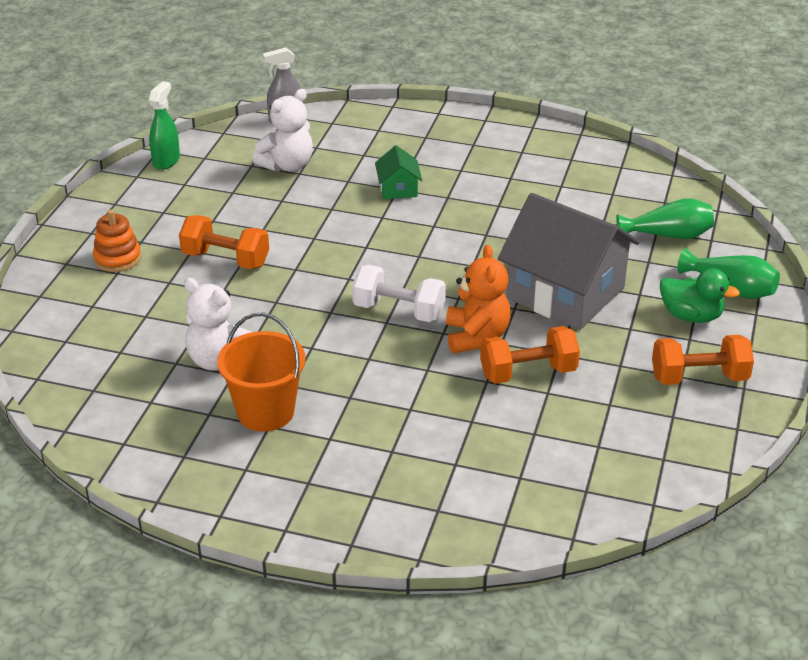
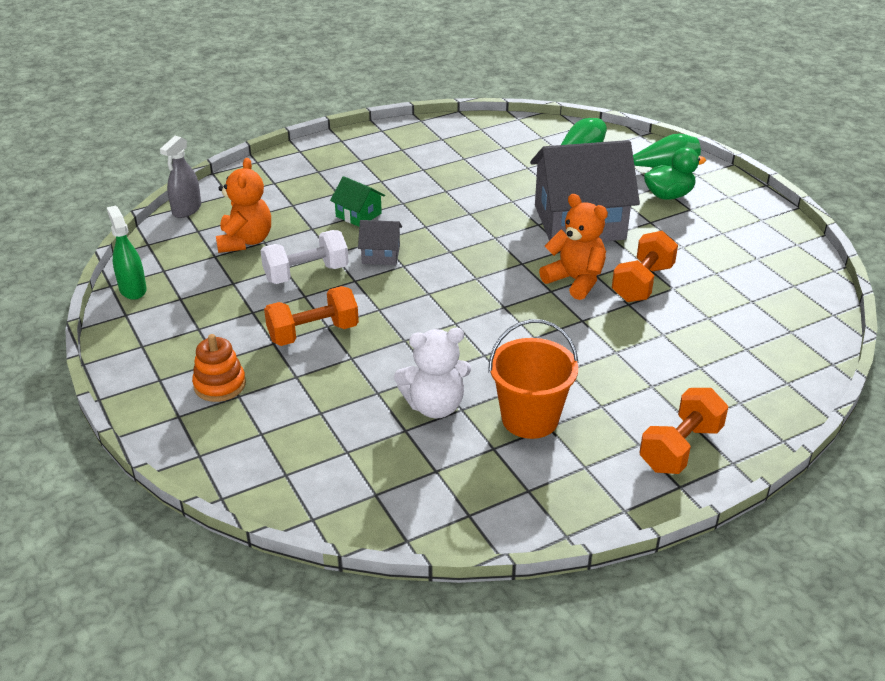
camera: 45 degrees left, 0 degrees up
(287, 165) = (245, 241): white teddy bear -> orange teddy bear
(363, 229) = (381, 254): none -> grey house
(399, 311) = (499, 294): white dumbbell -> white dumbbell (306, 274)
(699, 378) = (732, 228): orange dumbbell -> orange dumbbell (680, 448)

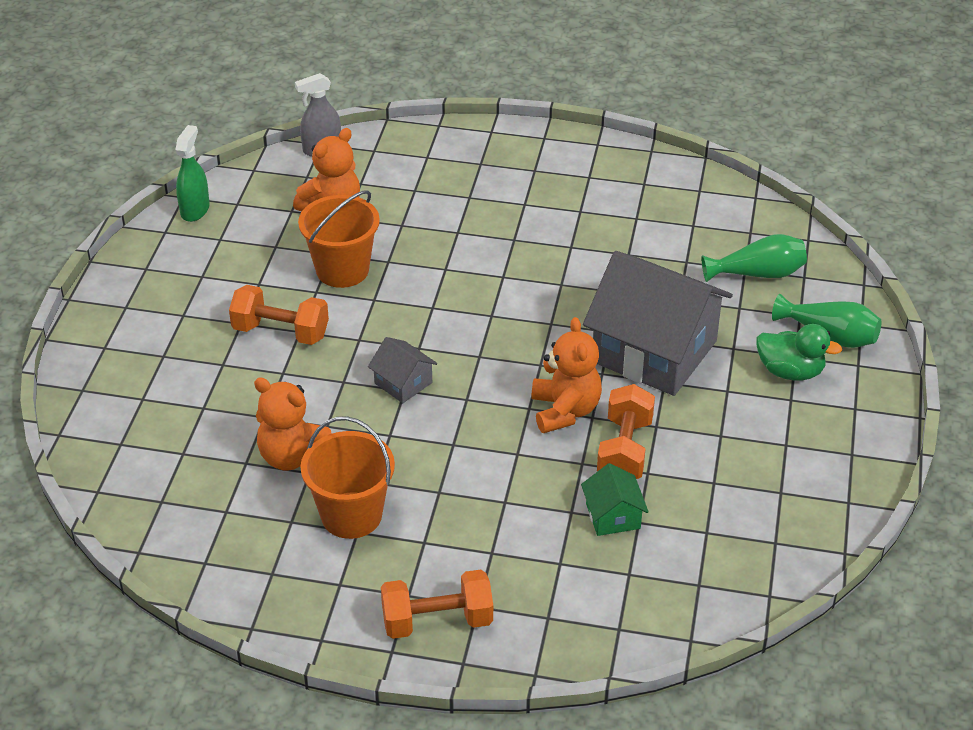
camera: 40 degrees right, 5 degrees up
(220, 385) = (161, 338): orange stacking toy -> none
(306, 274) = (342, 270): white dumbbell -> orange bucket
(358, 215) = (458, 232): green house -> green house (613, 516)
(381, 254) = (427, 285): grey house -> grey house (403, 383)
(435, 406) = (293, 456): white teddy bear -> orange teddy bear
(642, 283) = (624, 450): orange dumbbell -> orange dumbbell turned 60 degrees counterclockwise

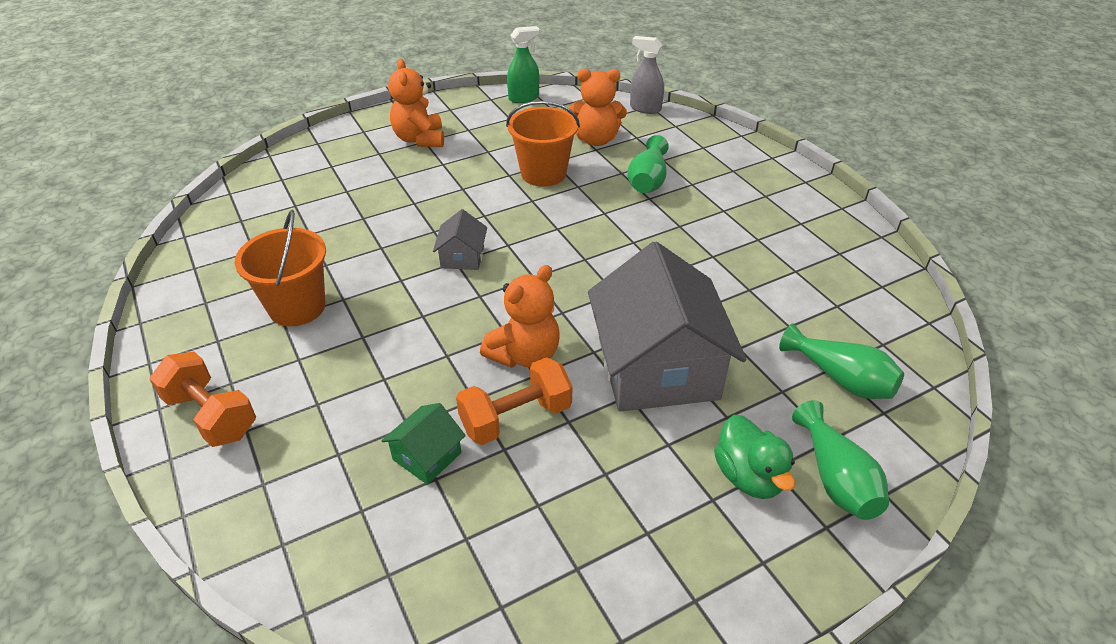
camera: 50 degrees right, 0 degrees up
(281, 332) = (452, 182): orange dumbbell -> none
(293, 456) = (334, 249): orange teddy bear -> orange teddy bear (420, 139)
(433, 217) = (648, 180): none -> green vase

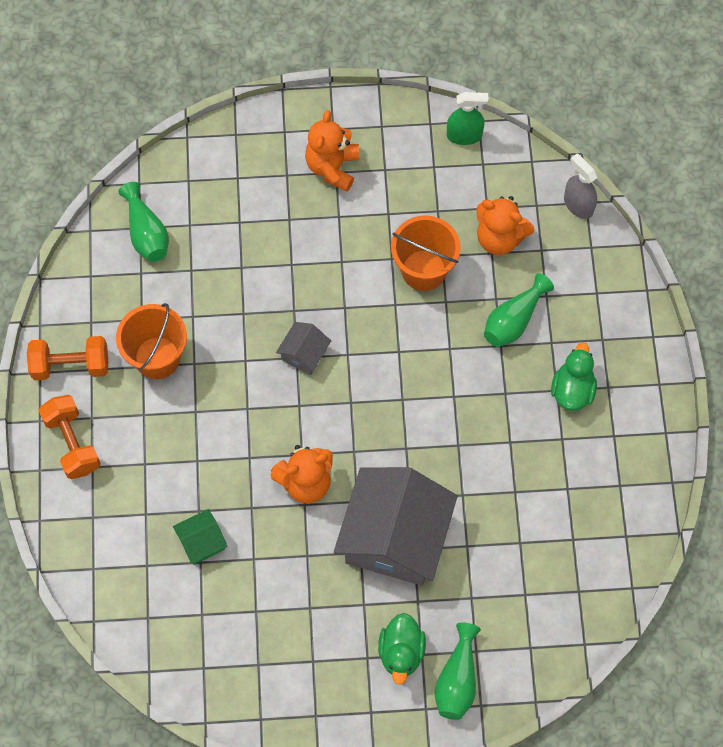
camera: 25 degrees right, 25 degrees up
(516, 418) = (273, 536): orange dumbbell -> orange dumbbell (71, 365)
(737, 206) = (572, 390): none -> green duck
(841, 379) = (521, 607): green vase -> green vase (146, 233)

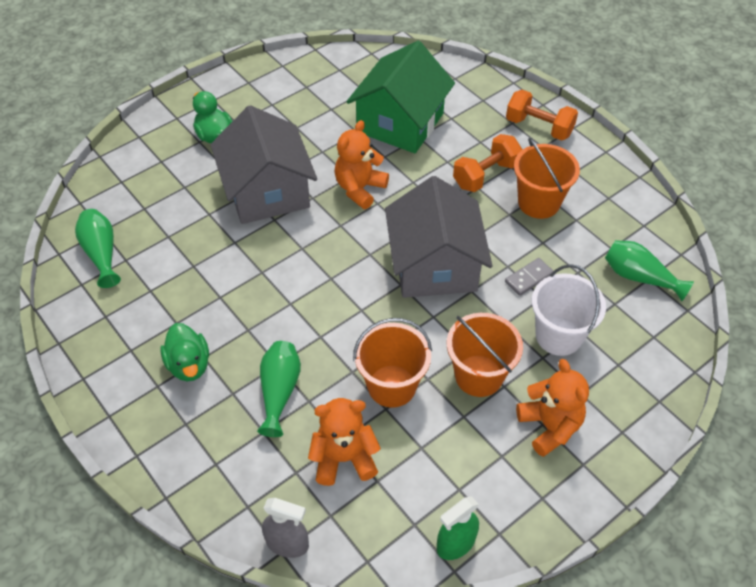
camera: 145 degrees right, 15 degrees down
(71, 365) = (591, 166): orange dumbbell -> orange dumbbell (485, 175)
(201, 542) = (400, 123): green house -> green house, size x2.30
(236, 291) = (529, 278): none -> grey domino
(260, 227) = (558, 336): none -> white bucket
(304, 354) = (434, 265): grey house -> grey house, size x2.30
(351, 236) = (478, 376): none -> orange bucket
(457, 680) = (164, 140): green vase -> green vase (101, 253)

